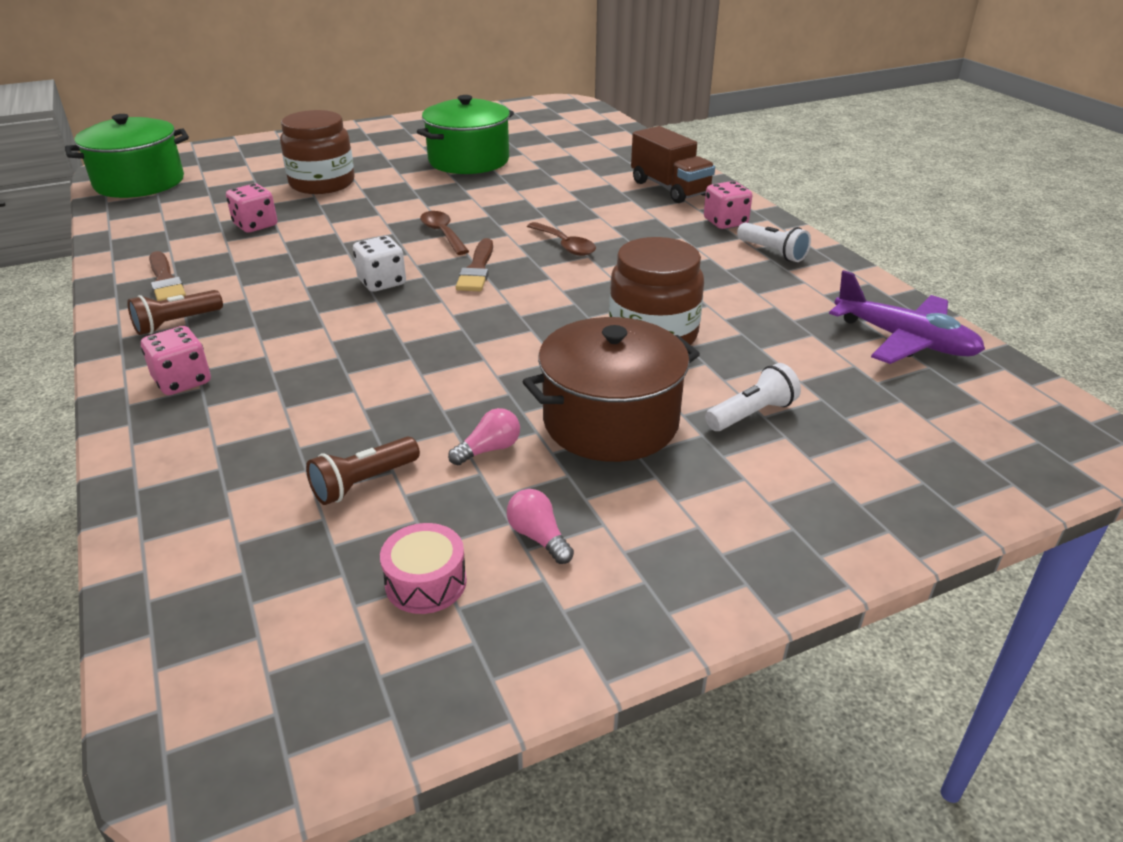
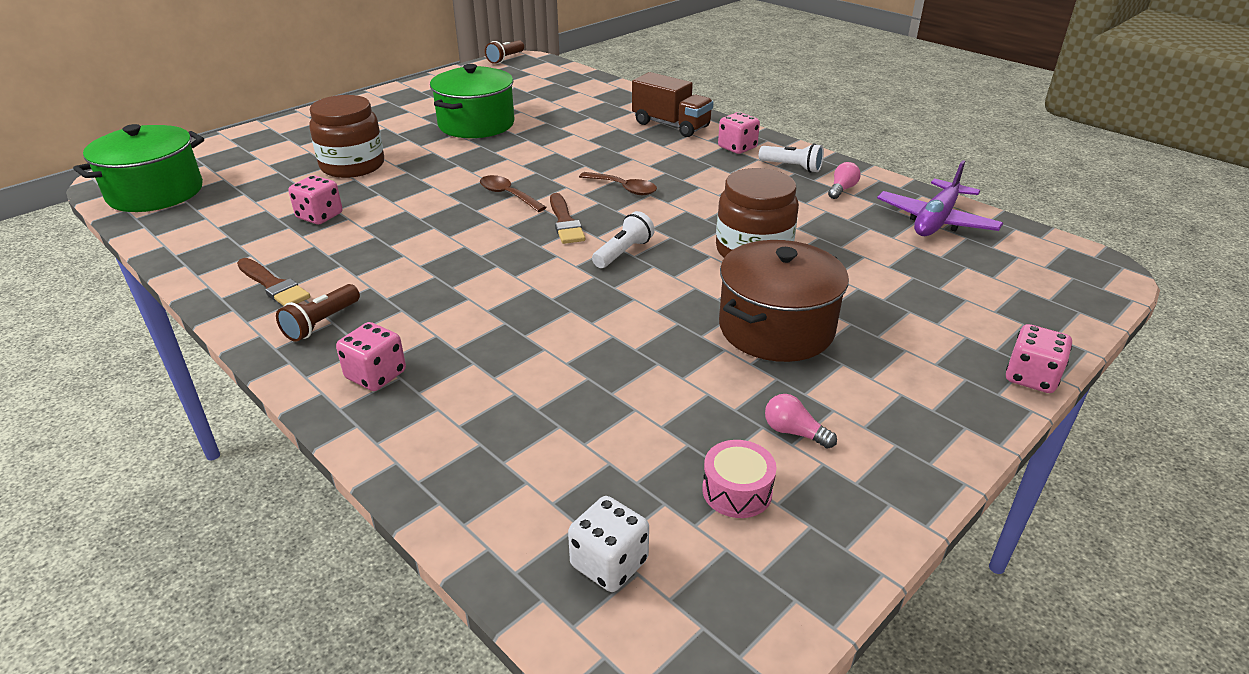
camera: 20 degrees left, 0 degrees up
(363, 483) = (619, 425): brown flashlight -> brown flashlight (505, 59)
(382, 282) = (489, 248): white dice -> white dice (609, 563)
(489, 449) = (700, 372): pink light bulb -> pink light bulb (842, 189)
(751, 414) = (874, 299): white flashlight -> white flashlight (623, 252)
(880, 547) = (1031, 377): none -> pink dice
(904, 340) = (936, 220): purple plane -> purple plane turned 105 degrees clockwise

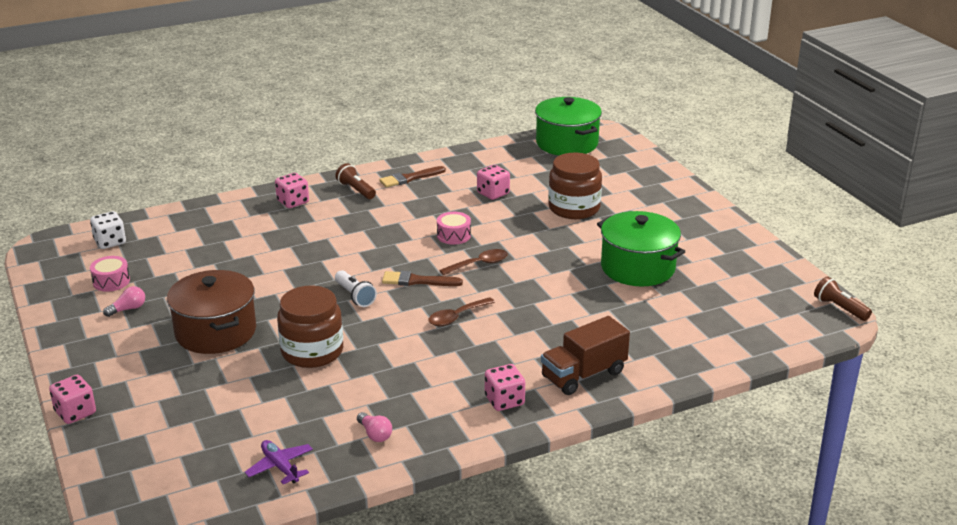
camera: 110 degrees right, 5 degrees down
(445, 221) = (453, 235): none -> pink drum
(792, 167) = (440, 420): white flashlight -> none
(936, 220) = (280, 467): purple plane -> purple plane, size x0.60

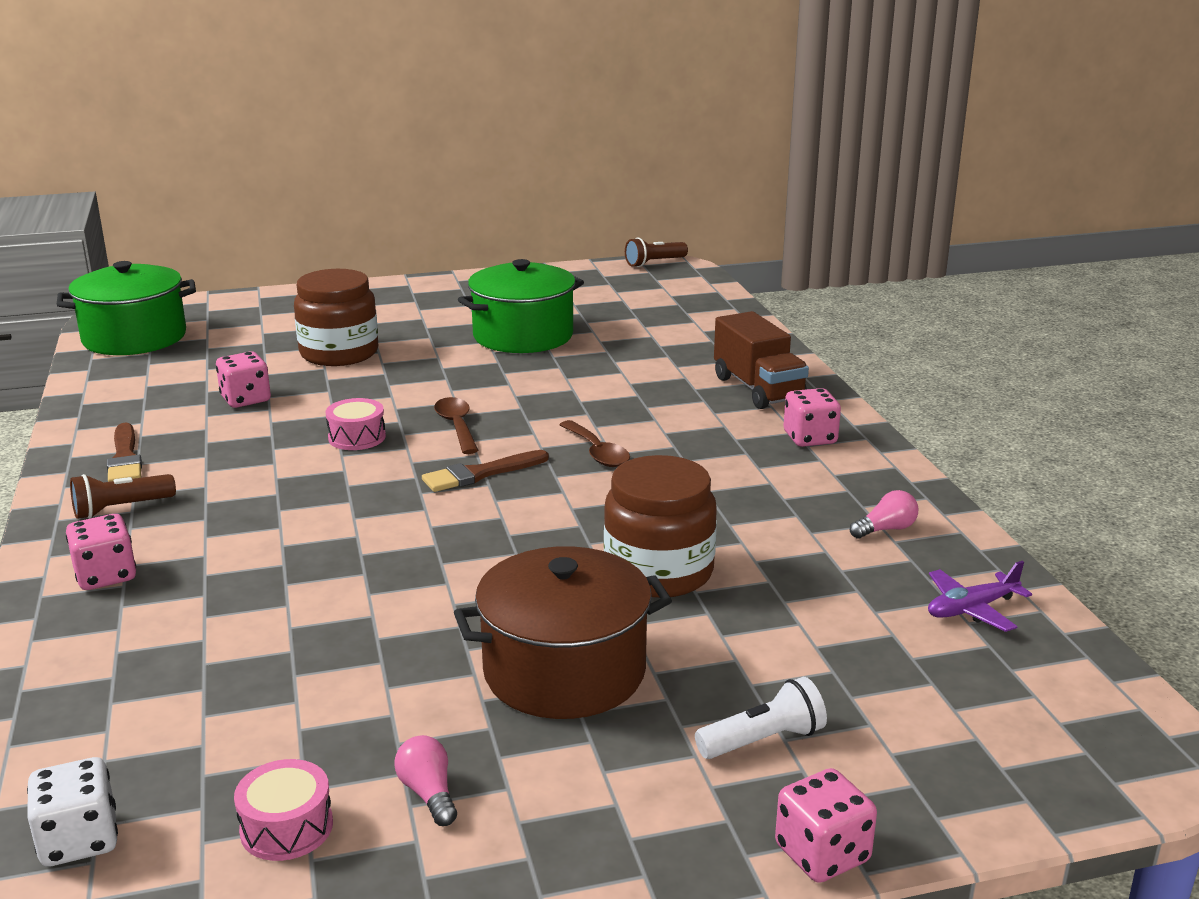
camera: 80 degrees left, 5 degrees down
(355, 296) = (501, 527): white flashlight -> white flashlight (763, 740)
(417, 281) = (480, 474): brown brush -> brown brush turned 45 degrees clockwise

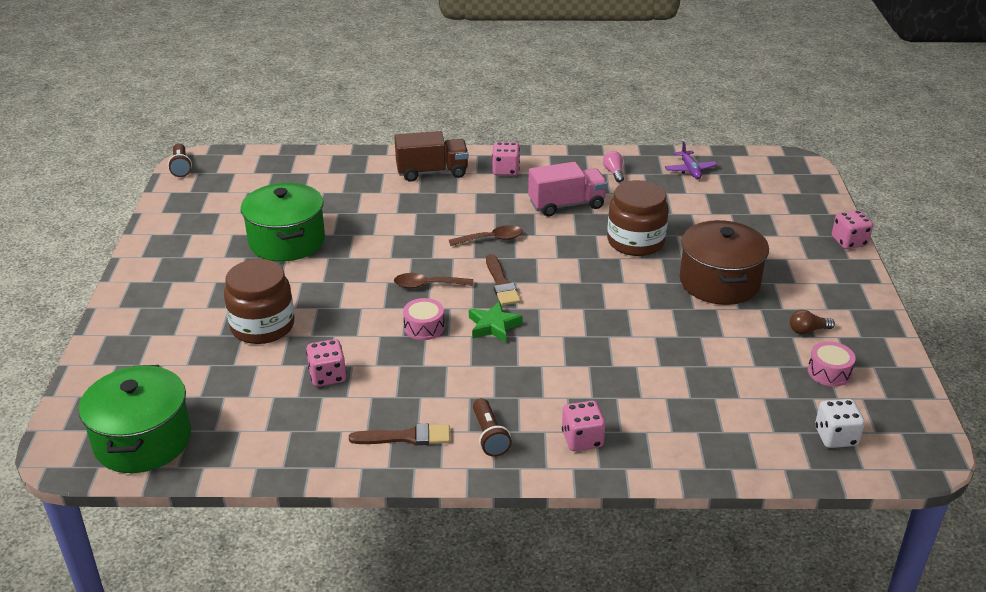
camera: 75 degrees left, 10 degrees up
(370, 481) = (493, 326): none -> green star
(428, 793) = (807, 330): pink light bulb -> brown light bulb
(739, 498) = (566, 205): none -> pink truck
(763, 740) = (778, 240): white flashlight -> none

